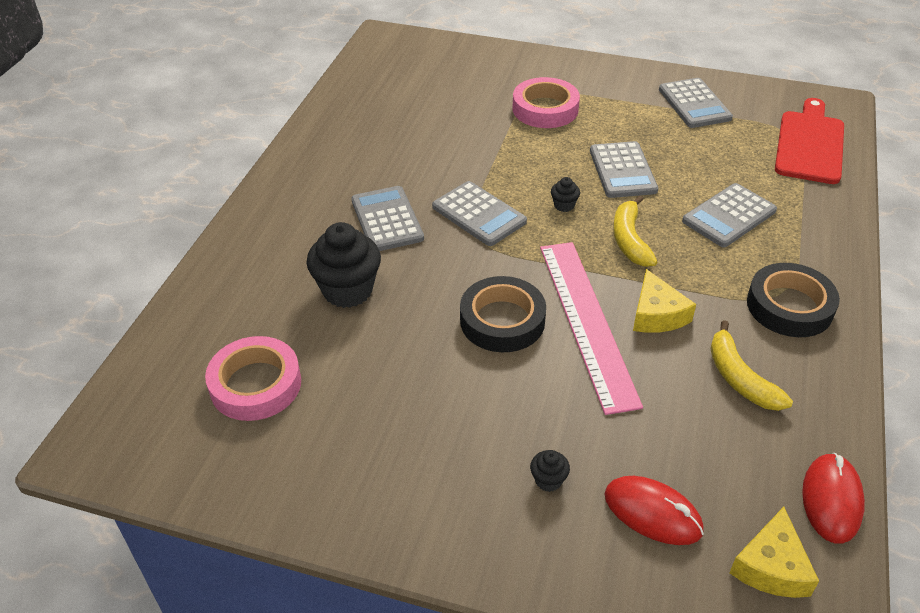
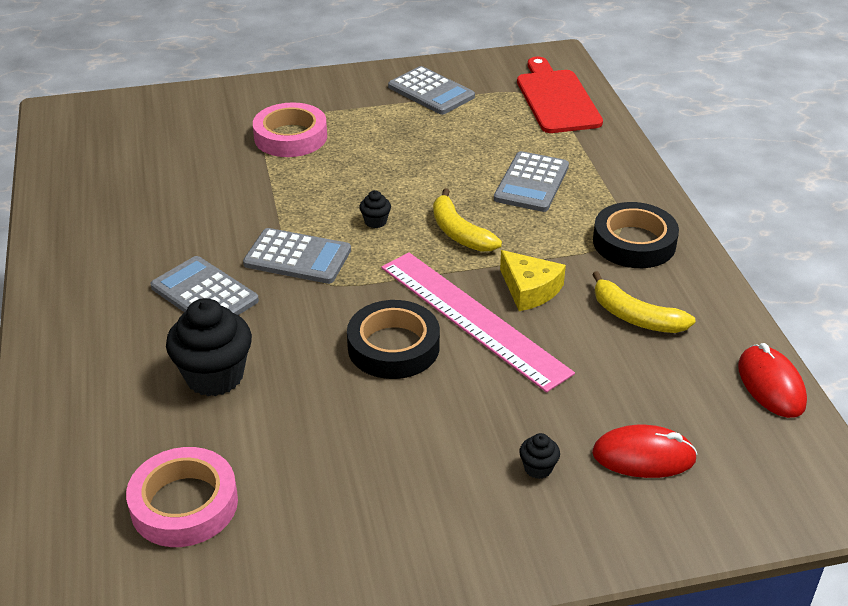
camera: 30 degrees left, 5 degrees down
(622, 170) = (408, 172): grey calculator -> none
(771, 566) = (762, 456): yellow cheese -> none

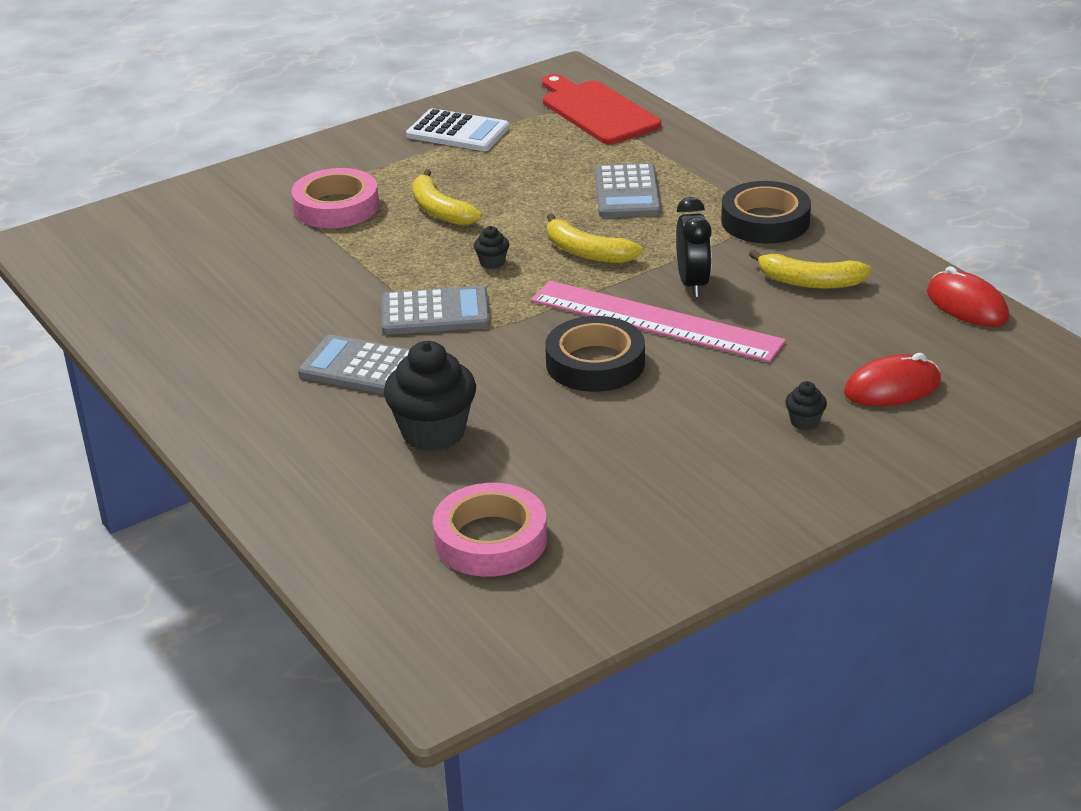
camera: 20 degrees left, 5 degrees down
(368, 161) = (440, 210): none -> yellow banana
(431, 92) = (458, 132): grey calculator -> white calculator
(529, 289) = (693, 284): yellow cheese -> black clock

